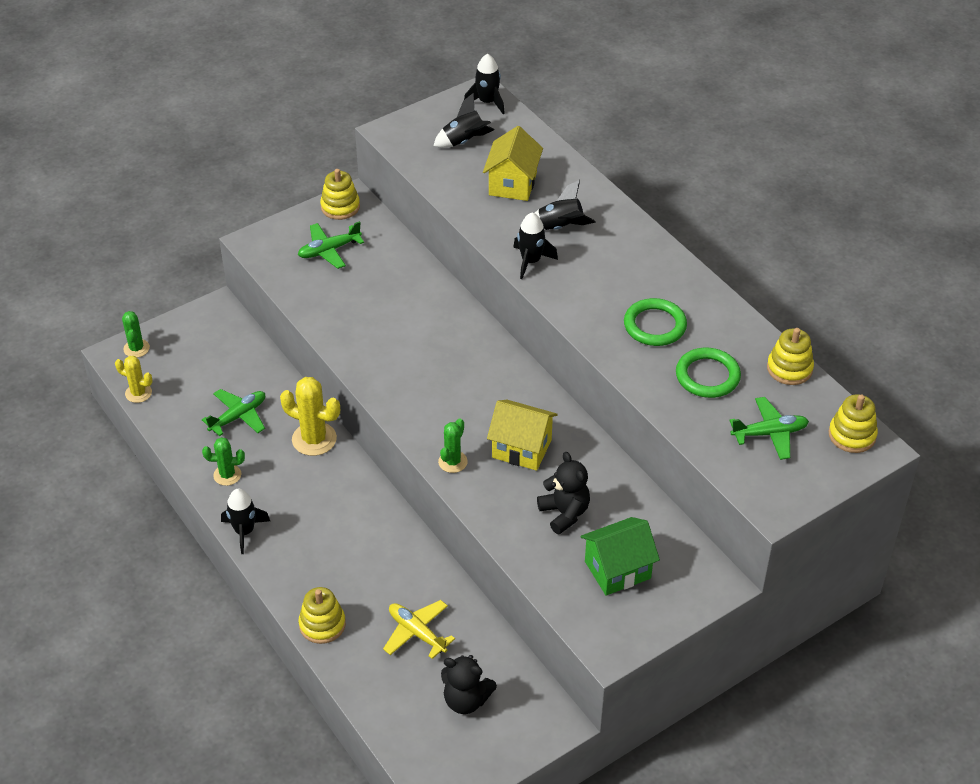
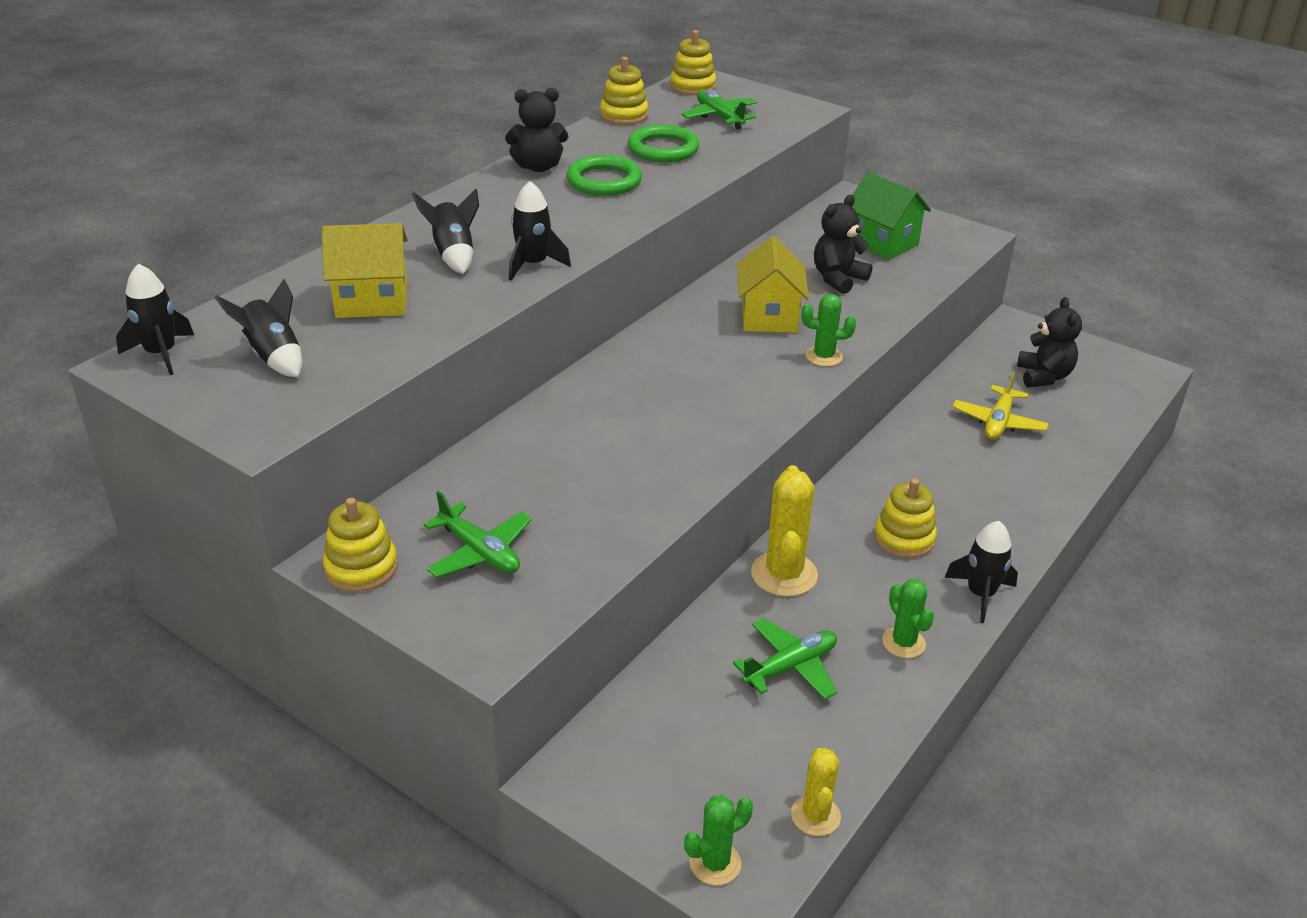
camera: 110 degrees left, 10 degrees down
(238, 416) = (790, 667): green plane -> green plane turned 120 degrees clockwise
(322, 624) = (1050, 490): yellow stacking toy -> yellow stacking toy (904, 538)
(693, 294) = (538, 167): none -> black teddy bear

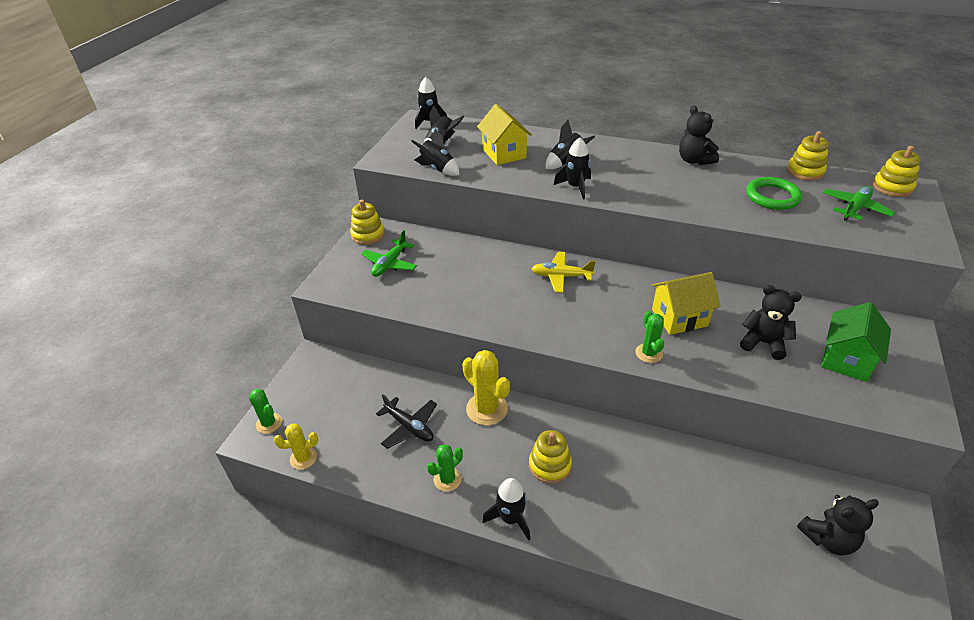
camera: 75 degrees right, 5 degrees up
(360, 375) = (438, 169): none -> black rocket
(604, 181) = (701, 186): green ring -> none
(784, 574) = (486, 409): yellow cactus -> yellow cactus turned 60 degrees clockwise
(790, 667) = (409, 427): green plane -> black plane
(998, 422) = (730, 509): yellow plane -> yellow plane (561, 276)

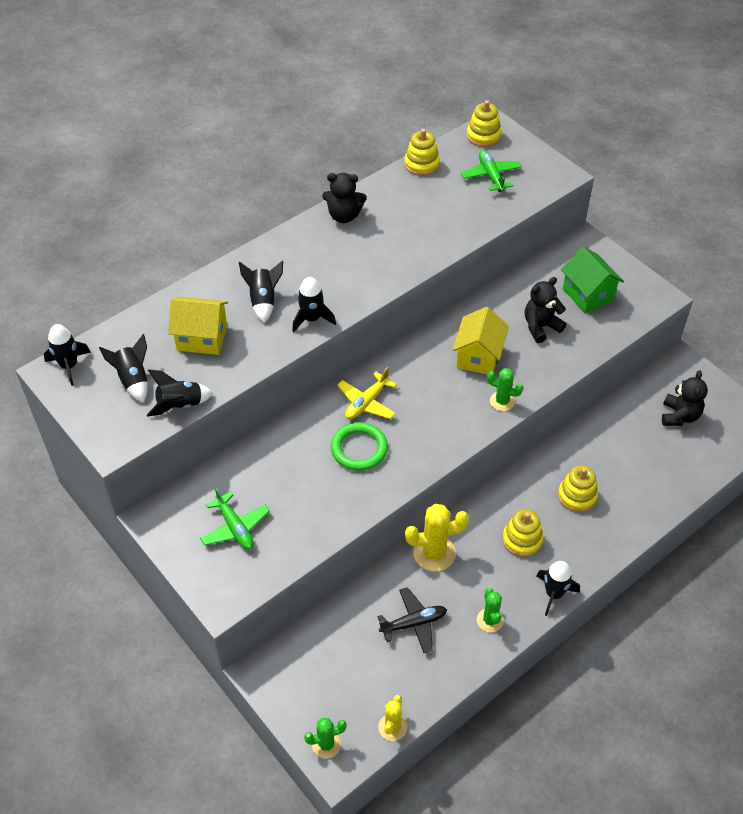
camera: 60 degrees left, 10 degrees up
(368, 235) = (165, 526): yellow stacking toy -> yellow stacking toy (577, 496)
(772, 197) = (437, 207): green ring -> green ring (359, 449)

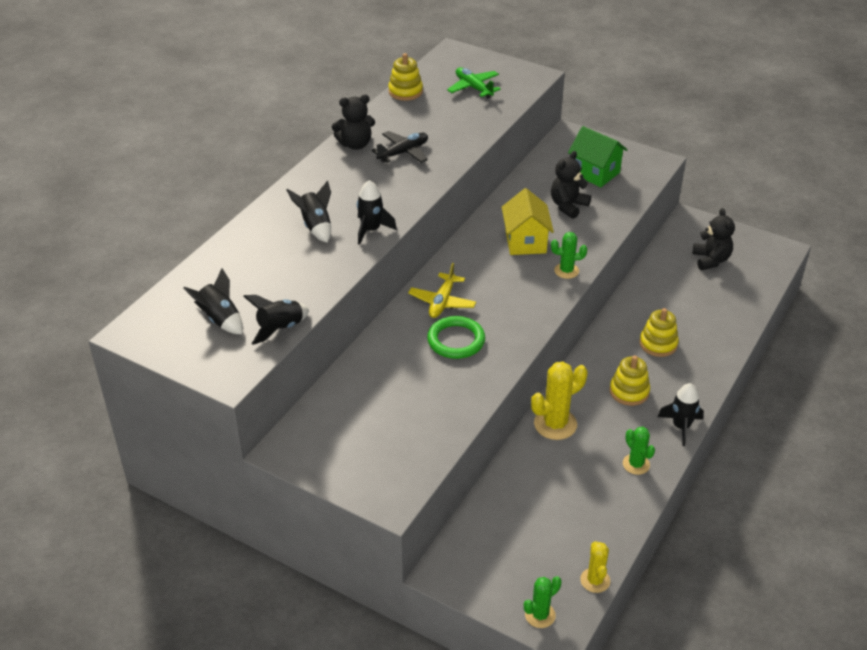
camera: 20 degrees left, 10 degrees down
(69, 366) = (145, 323): black rocket -> none
(202, 338) = (271, 269): yellow house -> none
(235, 527) = (370, 436): green plane -> none
(414, 623) = (567, 487): black plane -> black plane (403, 152)
(483, 136) = (449, 60): yellow stacking toy -> none

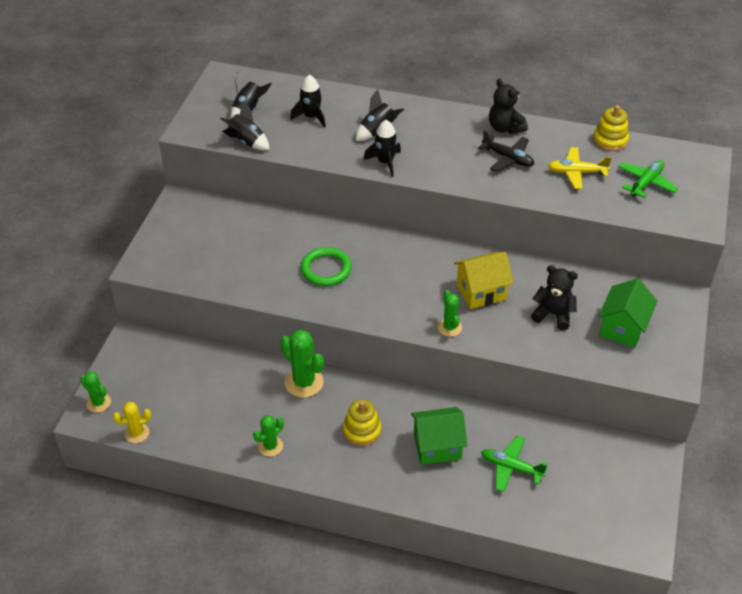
camera: 75 degrees right, 5 degrees up
(442, 302) = (372, 252): yellow plane -> yellow plane (576, 173)
(555, 424) = (304, 382): yellow cactus -> green cactus
(658, 344) = (437, 446): yellow stacking toy -> green house
(681, 427) = (327, 476): black rocket -> black rocket (311, 117)
(690, 303) = (511, 467): none -> green plane
(711, 260) = (592, 480): black teddy bear -> none

